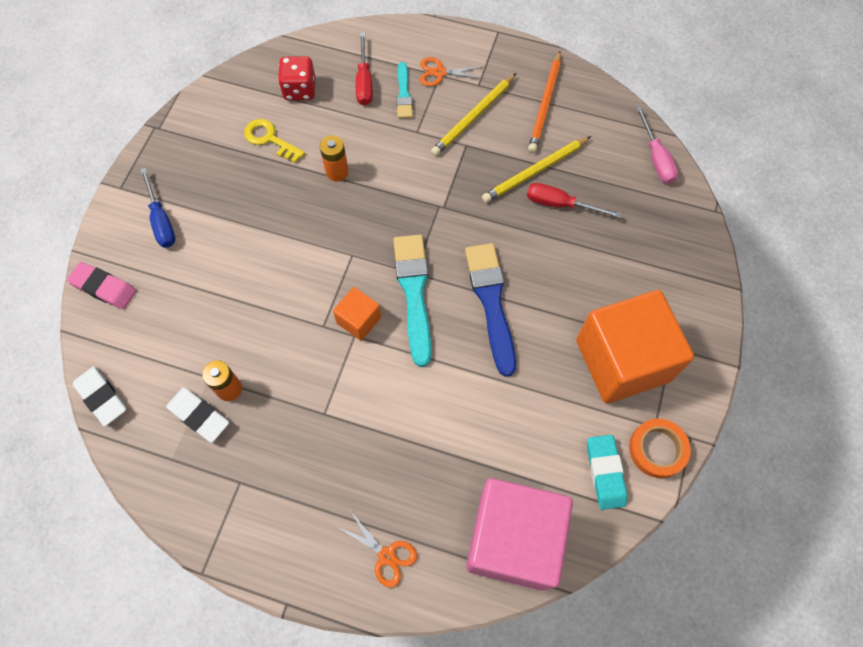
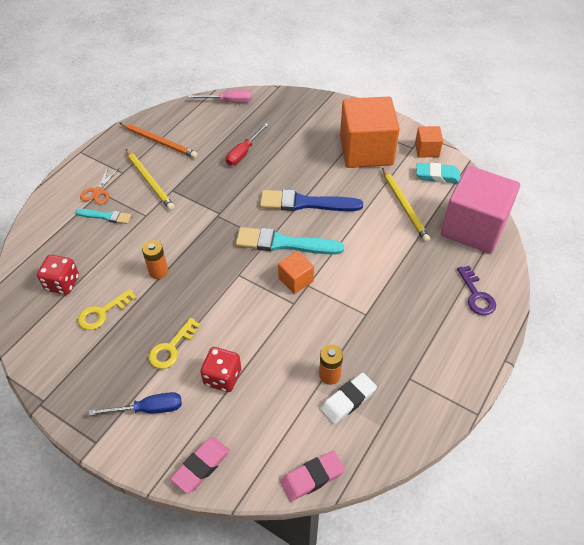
camera: 75 degrees left, 15 degrees down
(102, 397) = (312, 477): white eraser -> pink eraser
(208, 278) = (222, 377): none -> red dice
(237, 218) = (171, 348): none -> yellow key
(364, 82) = (80, 239): red screwdriver -> none
(386, 555) = (476, 295): orange scissors -> purple key
(535, 171) = (212, 159): yellow pencil -> yellow pencil (404, 206)
(657, 449) = (427, 150): orange tape -> orange cube

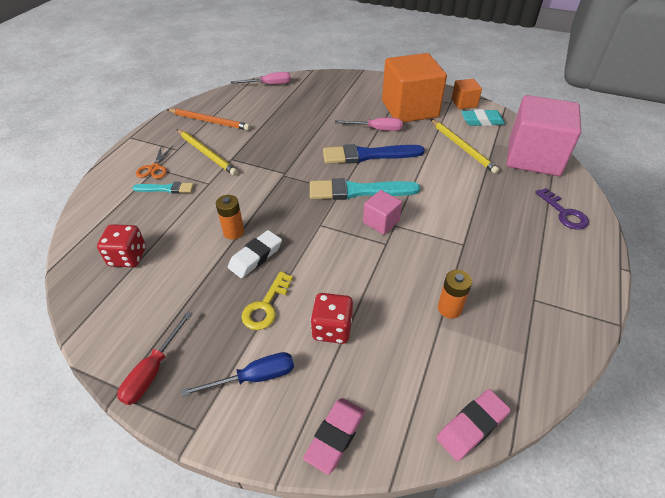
camera: 10 degrees left, 5 degrees down
(103, 312) = (179, 280): yellow key -> none
(243, 153) = (295, 121): red screwdriver -> red screwdriver (153, 371)
(296, 280) = (381, 222): orange cube -> pink cube
(324, 173) = (376, 129): none -> pink screwdriver
(348, 400) = (479, 332): white eraser -> white eraser (255, 257)

